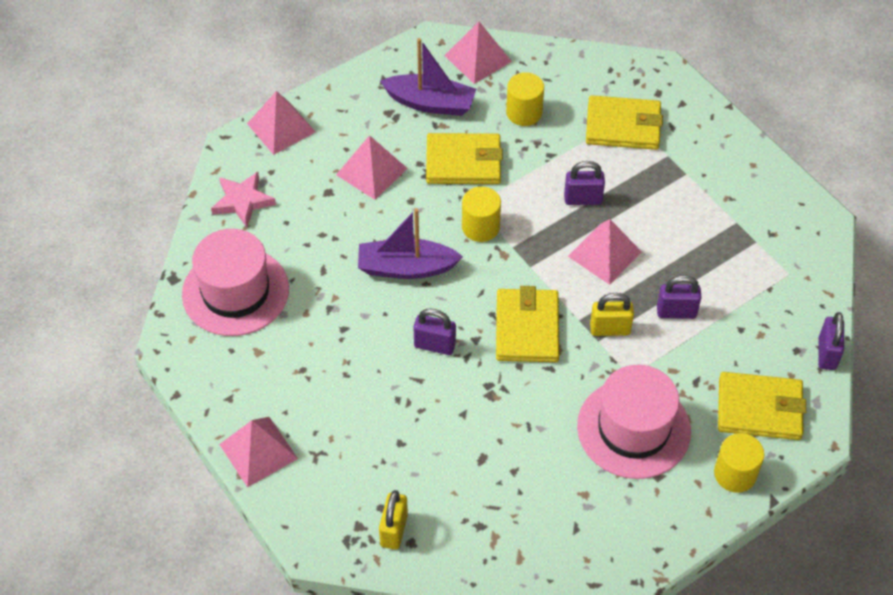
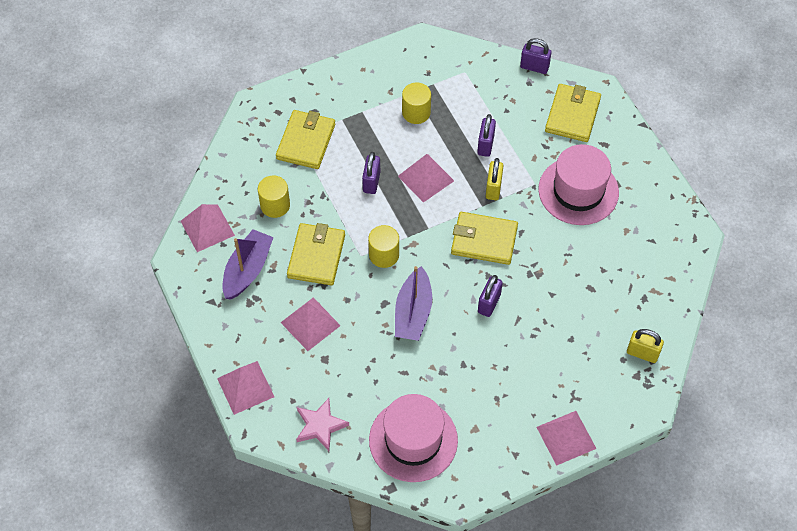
camera: 80 degrees left, 5 degrees up
(735, 474) = (620, 140): yellow cylinder -> yellow cylinder (416, 112)

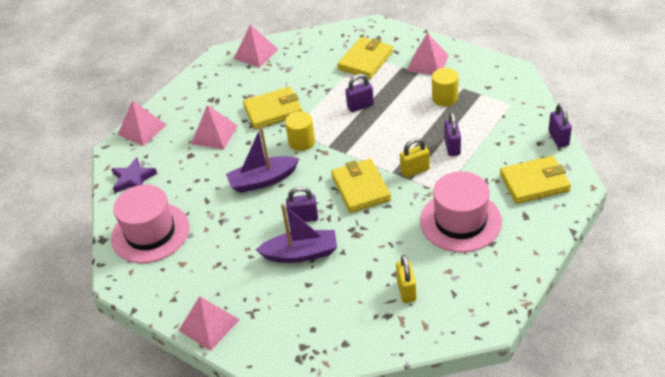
camera: 65 degrees right, 15 degrees down
(247, 270) = (236, 86): purple boat -> purple boat (301, 253)
(275, 205) = (299, 73): yellow cylinder -> none
(306, 142) = (365, 60): yellow wallet -> yellow wallet turned 45 degrees counterclockwise
(320, 426) = (133, 179): pink star -> purple star
(426, 178) = (389, 131): pink pyramid -> pink pyramid (427, 63)
(485, 145) = (452, 147): purple padlock -> purple padlock turned 75 degrees counterclockwise
(642, 353) = (329, 340): yellow padlock -> yellow padlock (406, 290)

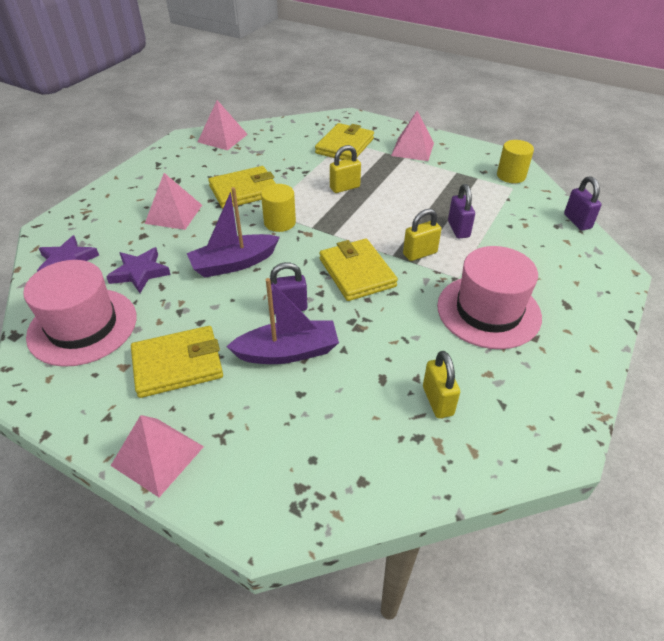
camera: 10 degrees left, 0 degrees up
(142, 129) = (85, 208): pink pyramid -> none
(189, 189) = (140, 273): none -> purple star
(360, 106) = (344, 187): purple padlock -> yellow padlock
(445, 98) = (438, 181): yellow cylinder -> yellow cylinder (511, 176)
(534, 182) = (565, 267): yellow wallet -> yellow wallet (177, 364)

